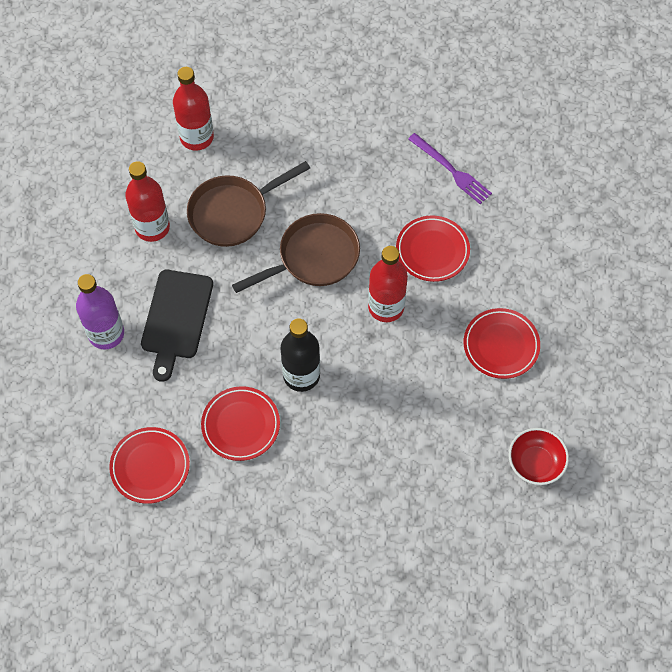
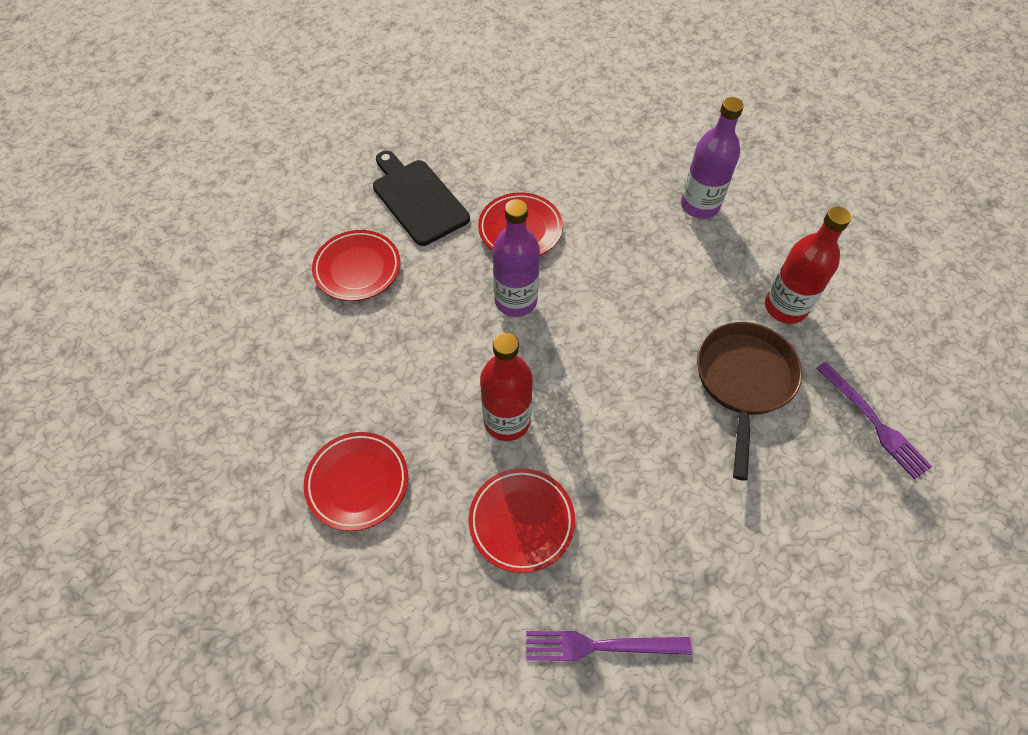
camera: 135 degrees right, 5 degrees down
(150, 467) = (551, 156): red plate -> red plate (357, 268)
(176, 319) = (666, 258): black cutting board -> black cutting board (417, 199)
(197, 137) = (874, 422): red bottle -> purple fork
(301, 375) = (515, 300): black bottle -> purple bottle
(313, 257) = (624, 407): brown pan -> none
(535, 463) = (232, 400): red bowl -> none

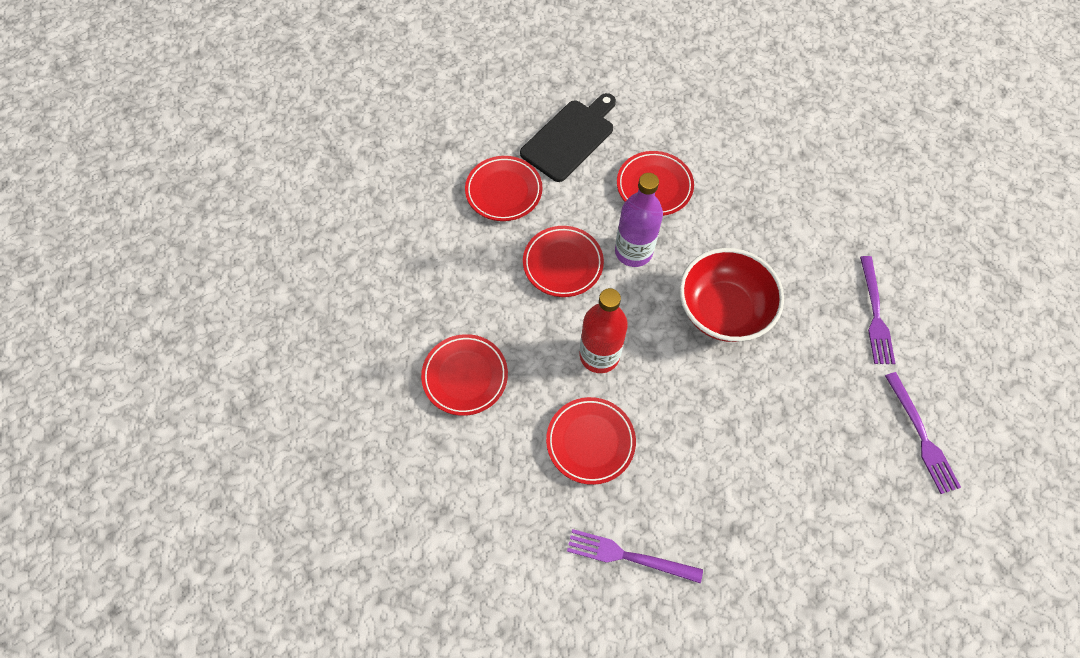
camera: 15 degrees right, 5 degrees up
(417, 199) = (570, 138): black cutting board -> black cutting board turned 60 degrees clockwise
(441, 331) = (563, 264): none -> red plate
(628, 340) = (723, 310): none -> red bowl
(699, 205) = (825, 199): purple bottle -> none
(743, 381) = (815, 371): brown pan -> none
(785, 307) = (875, 314): red bottle -> purple fork

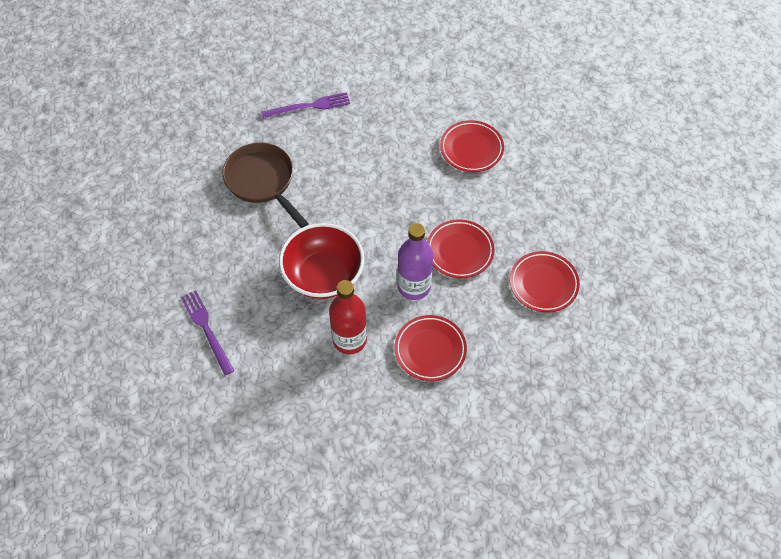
camera: 150 degrees right, 5 degrees down
(570, 138) = (526, 358): black cutting board -> none
(590, 442) = (367, 151): red plate -> none
(599, 355) = (393, 202): red bottle -> red bottle (349, 340)
(743, 467) = (262, 181): none -> brown pan
(921, 436) = (147, 256): purple fork -> none

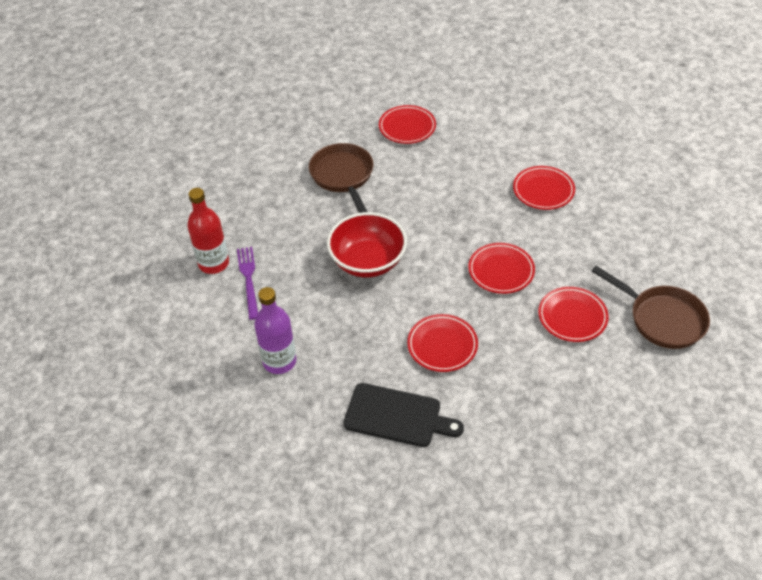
camera: 20 degrees right, 10 degrees down
(309, 106) = (407, 127): purple fork -> red plate
(349, 340) = (371, 319): red bottle -> red bottle (213, 263)
(412, 439) = (397, 416): none -> black cutting board
(414, 286) = (447, 290): purple bottle -> purple bottle (279, 361)
(626, 263) = (662, 319): none -> brown pan

